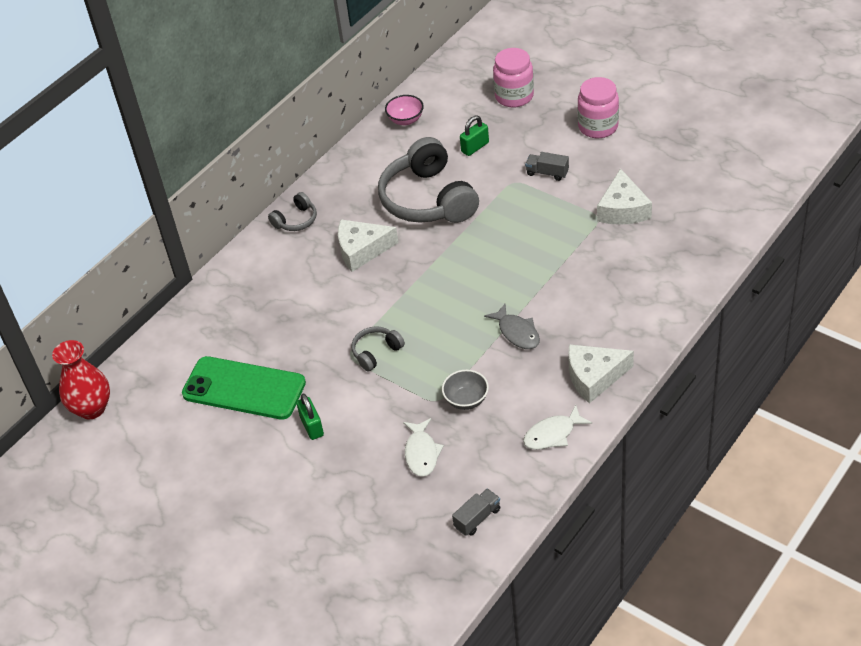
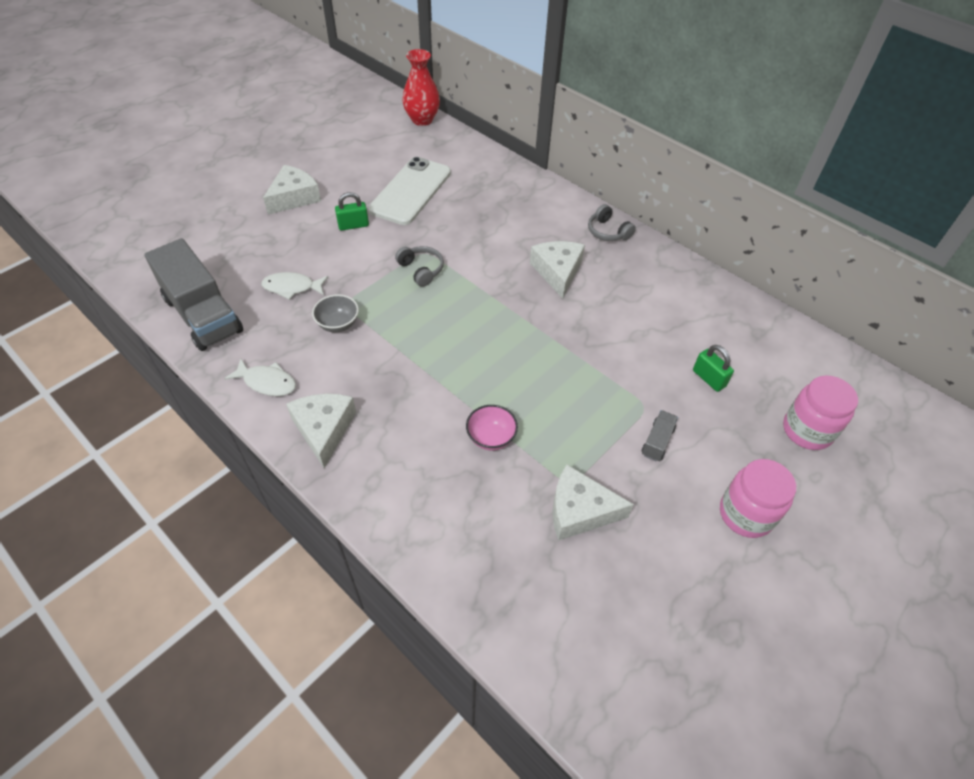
camera: 90 degrees right, 5 degrees up
(244, 388) = (410, 191): green phone -> white phone
(266, 497) = (294, 197): none -> white cheese
(405, 120) = (758, 323): pink bowl -> pink bowl (491, 438)
(428, 199) = (624, 328): grey headphones -> none
(477, 518) = (203, 315): grey truck -> grey truck, size x2.37
(517, 332) = (409, 374): grey fish -> none
(553, 434) = (267, 382): white fish -> white fish turned 135 degrees clockwise

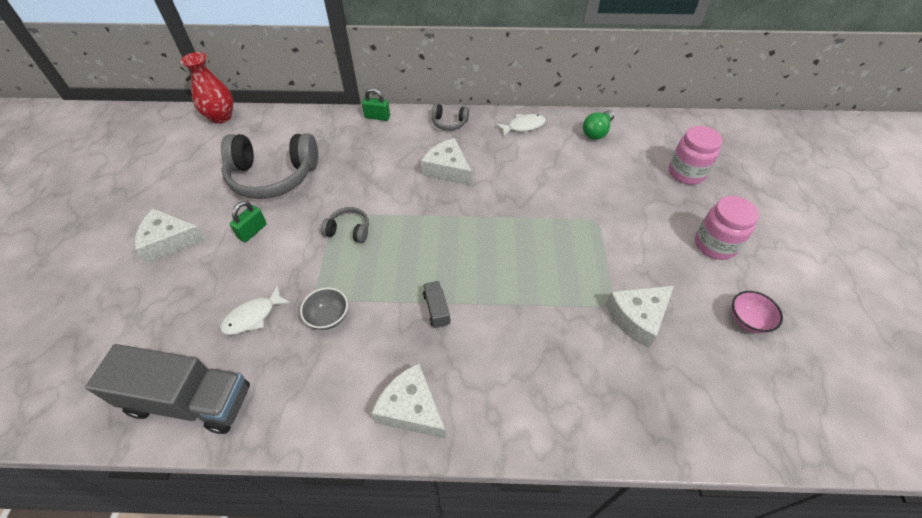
camera: 40 degrees left, 0 degrees up
(267, 382) = (319, 410): white fish -> white fish (523, 126)
(294, 197) = (169, 241): white cheese -> white cheese turned 90 degrees counterclockwise
(410, 191) = (273, 176): white phone -> grey headphones
(491, 438) = (534, 314): pink bowl -> pink bowl (747, 321)
(657, 441) = (627, 238): grey truck -> grey truck (436, 309)
(708, 378) = (608, 178): green padlock -> green padlock (377, 117)
(753, 329) = (597, 132): none -> green light bulb

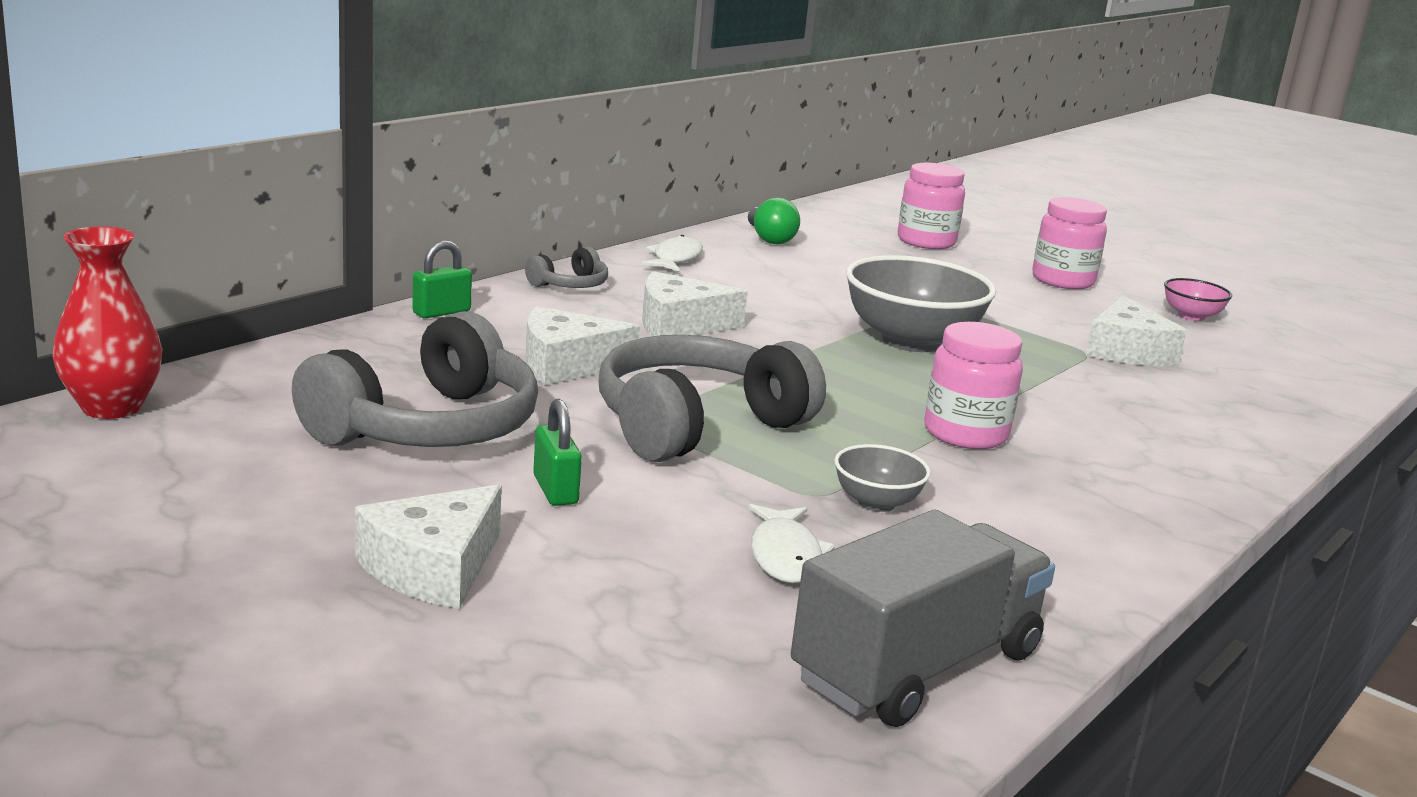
camera: 55 degrees left, 30 degrees down
(349, 230) = (696, 425): grey headphones -> grey headphones, size x2.19
(411, 408) = (1130, 511): white cheese -> white cheese (566, 364)
(436, 309) = (965, 434): grey truck -> pink jar
(530, 238) = (911, 341): none -> grey bowl

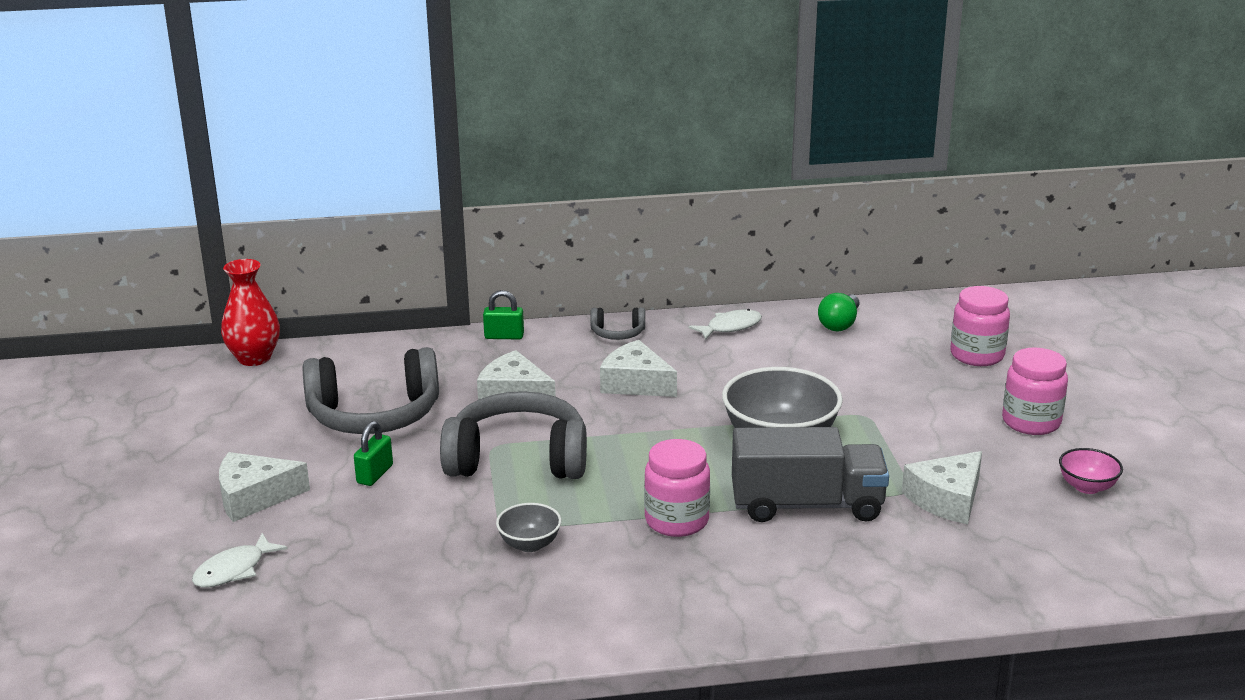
camera: 45 degrees right, 5 degrees up
(785, 556) = (422, 555): white fish -> white fish (234, 570)
(916, 667) = (376, 638): grey truck -> grey truck (806, 505)

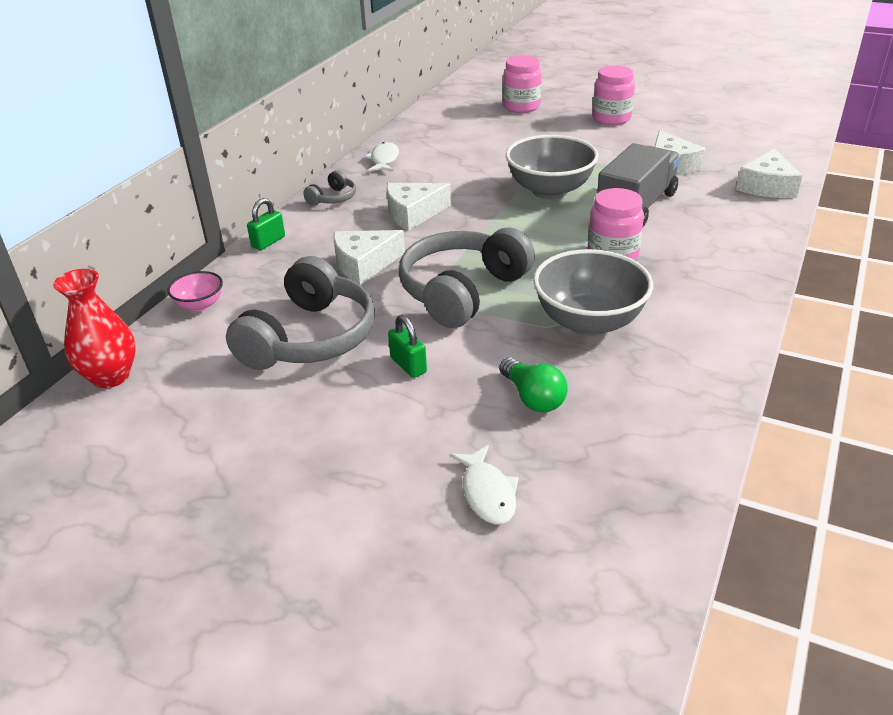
camera: 55 degrees left, 10 degrees up
(254, 497) = (370, 446): white cheese -> white cheese (767, 186)
(529, 544) = (589, 322): grey bowl -> grey bowl, size x2.03
(840, 324) = (430, 128): green light bulb -> green light bulb (533, 398)
(1087, 487) = (693, 128): pink bowl -> pink bowl (200, 305)

